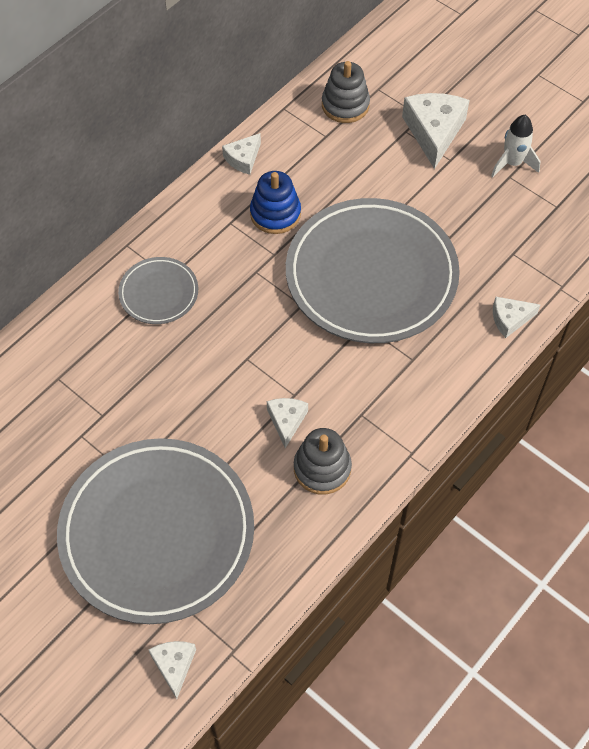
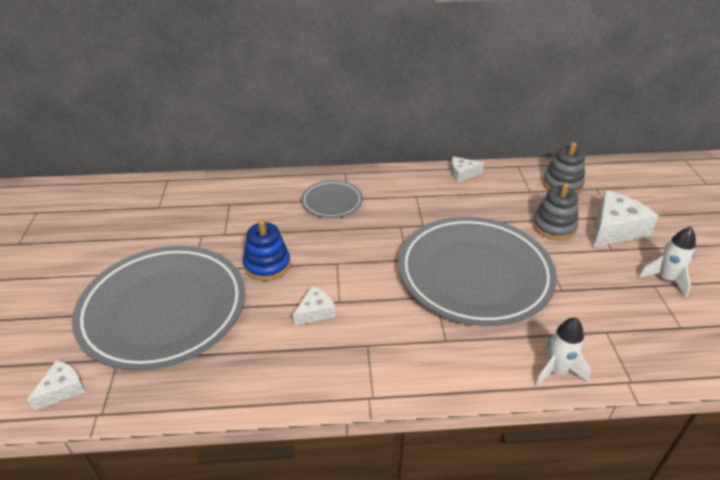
camera: 45 degrees right, 20 degrees down
(275, 214) = (449, 207): blue stacking toy -> blue stacking toy (267, 265)
(322, 468) = (300, 355): grey stacking toy -> grey stacking toy (553, 226)
(510, 319) = (556, 371): white cheese -> white rocket

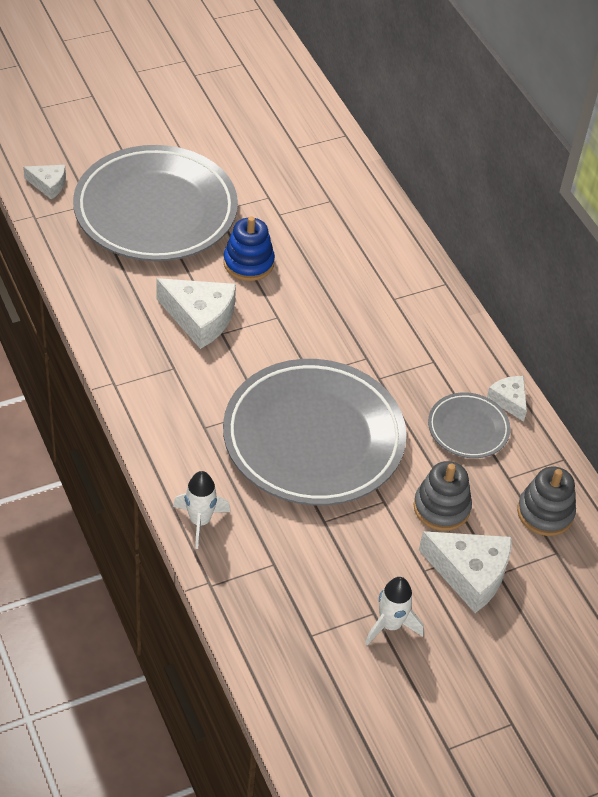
camera: 65 degrees right, 10 degrees up
(315, 311) = (200, 318): white cheese -> white cheese, size x1.80
(332, 202) = (380, 286): grey plate -> grey plate (468, 428)

